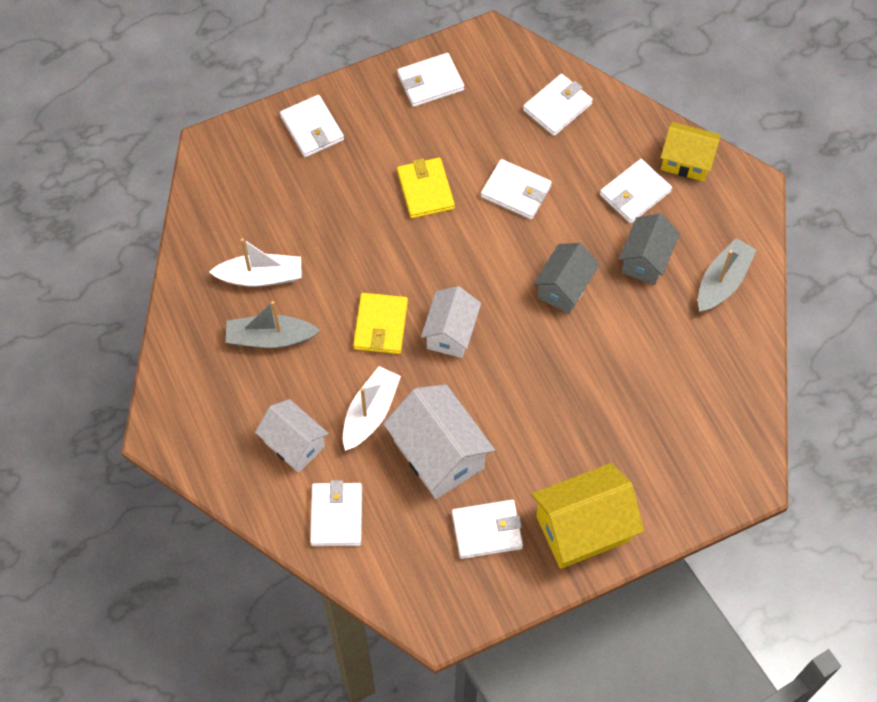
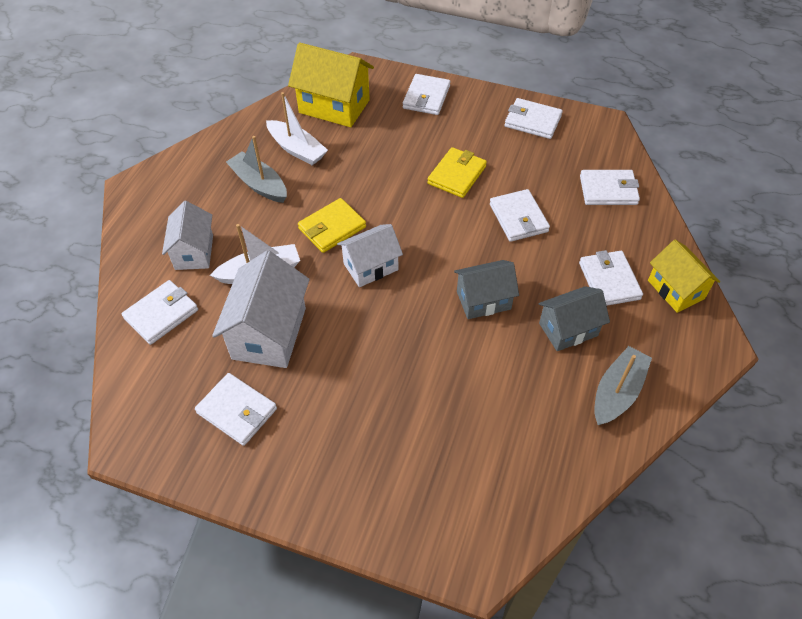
camera: 45 degrees right, 10 degrees down
(583, 528) = (302, 473): yellow house -> yellow house (334, 106)
(635, 193) = (609, 281): white wallet -> white wallet turned 75 degrees clockwise
(722, 281) = (617, 392): grey boat -> grey boat turned 45 degrees counterclockwise

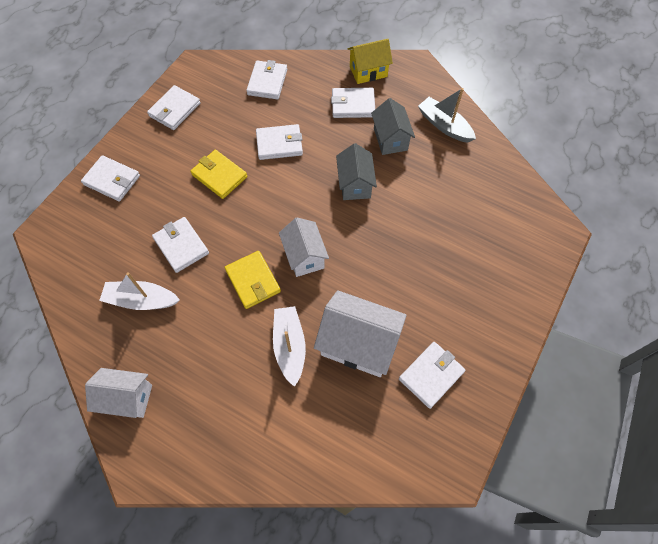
camera: 80 degrees left, 10 degrees up
(161, 314) = (320, 439): white wallet -> white wallet (181, 246)
(194, 252) = (250, 406): white house -> white house (127, 398)
(259, 184) = (178, 339): grey boat -> none
(297, 149) = (141, 300): white boat -> white boat turned 135 degrees counterclockwise
(334, 106) = (92, 259): yellow house -> none

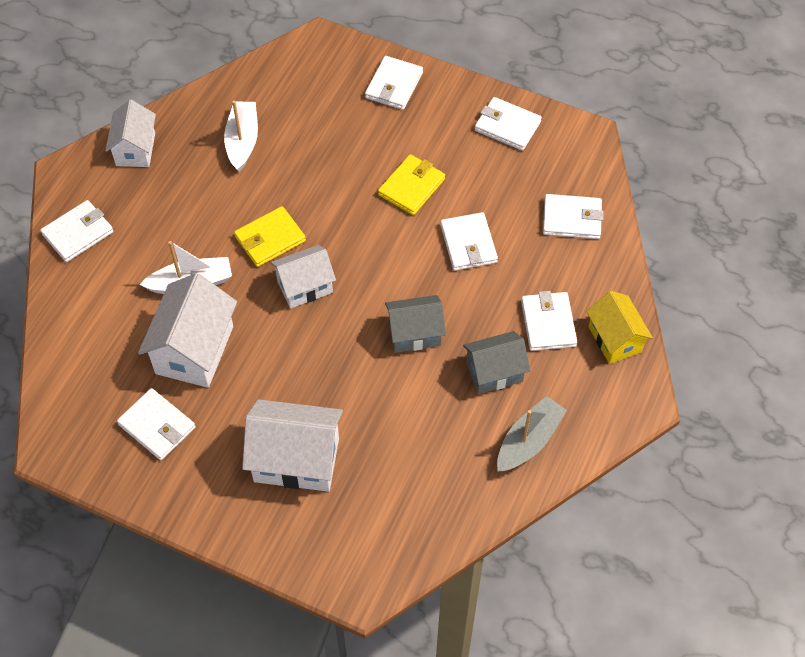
camera: 85 degrees right, 5 degrees down
(181, 246) = (311, 165): white wallet -> white wallet (78, 233)
(461, 269) = (296, 460): none -> white house

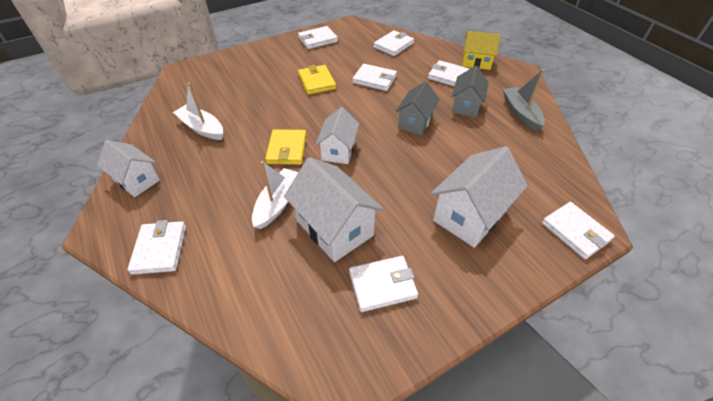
camera: 55 degrees left, 10 degrees down
(394, 85) = (246, 60): white wallet -> white wallet (575, 232)

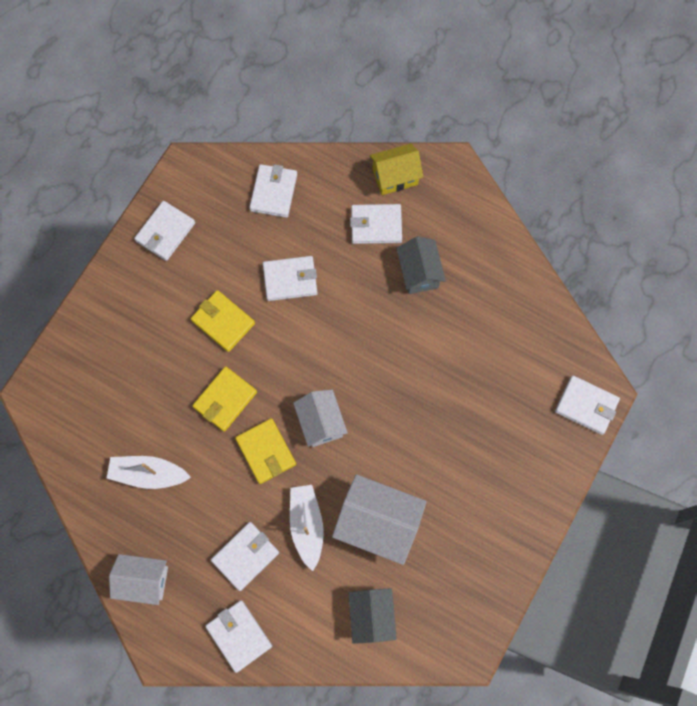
camera: 30 degrees left, 25 degrees up
(285, 114) = (225, 399): none -> yellow wallet
(382, 285) = (452, 556): white wallet -> white wallet (245, 556)
(415, 122) = (377, 333): grey house -> grey house (371, 615)
(470, 215) = (490, 438): white house -> none
(520, 113) = (482, 254): grey boat -> none

